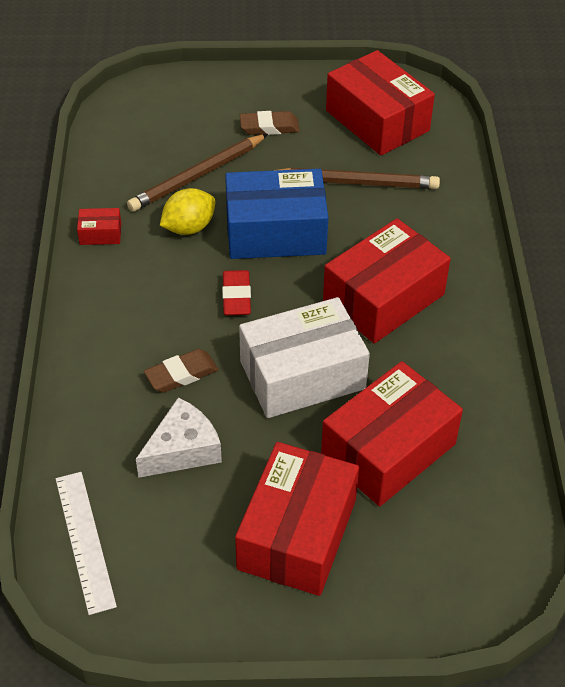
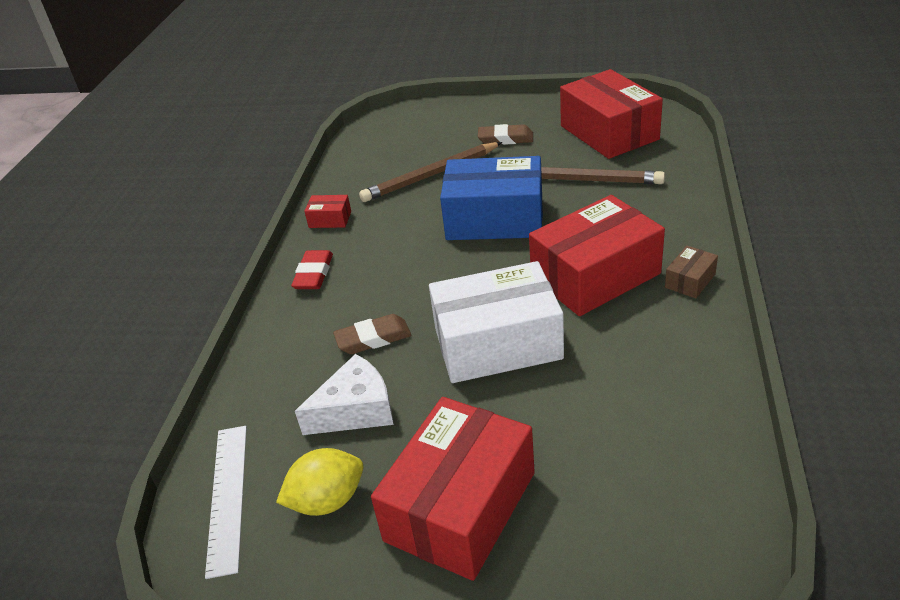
camera: 15 degrees right, 10 degrees down
(189, 227) = (413, 215): yellow lemon -> yellow lemon (327, 501)
(236, 296) = (445, 271): red eraser -> red eraser (314, 274)
(388, 450) = (580, 421): red box -> none
(471, 302) = (690, 281): none -> brown box

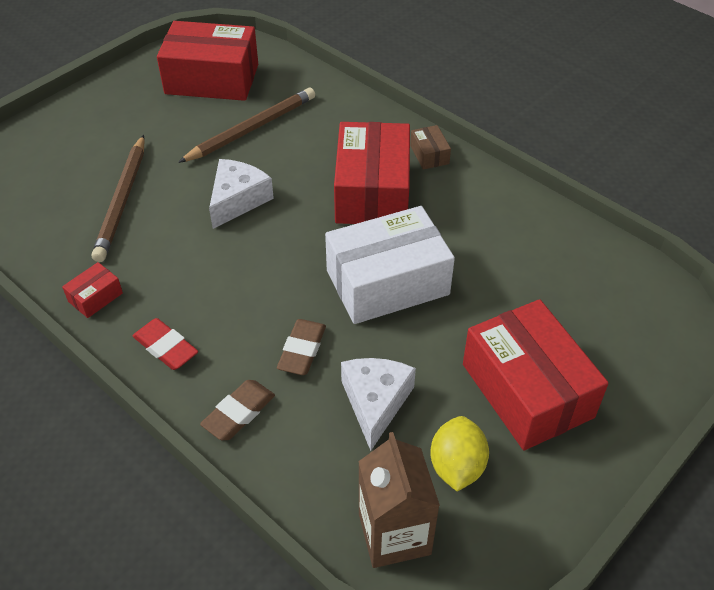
camera: 60 degrees left, 10 degrees up
(227, 496) = (394, 534): white ruler -> brown carton
(495, 219) = (238, 200): blue box -> white cheese
(497, 343) = (387, 282): white box -> white box turned 45 degrees clockwise
(505, 139) = (135, 131): brown eraser -> brown eraser (239, 413)

